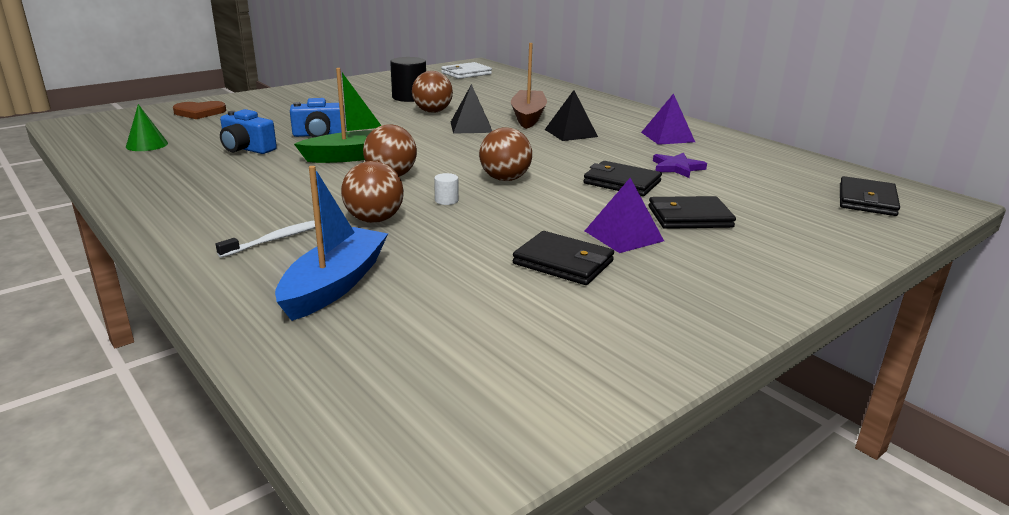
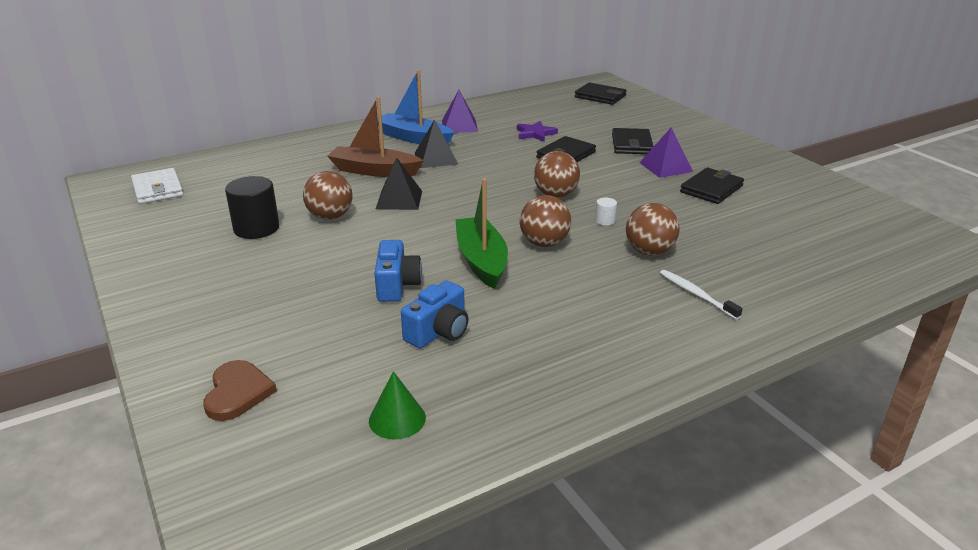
camera: 80 degrees left, 5 degrees up
(335, 284) = (768, 266): blue boat -> blue boat (414, 138)

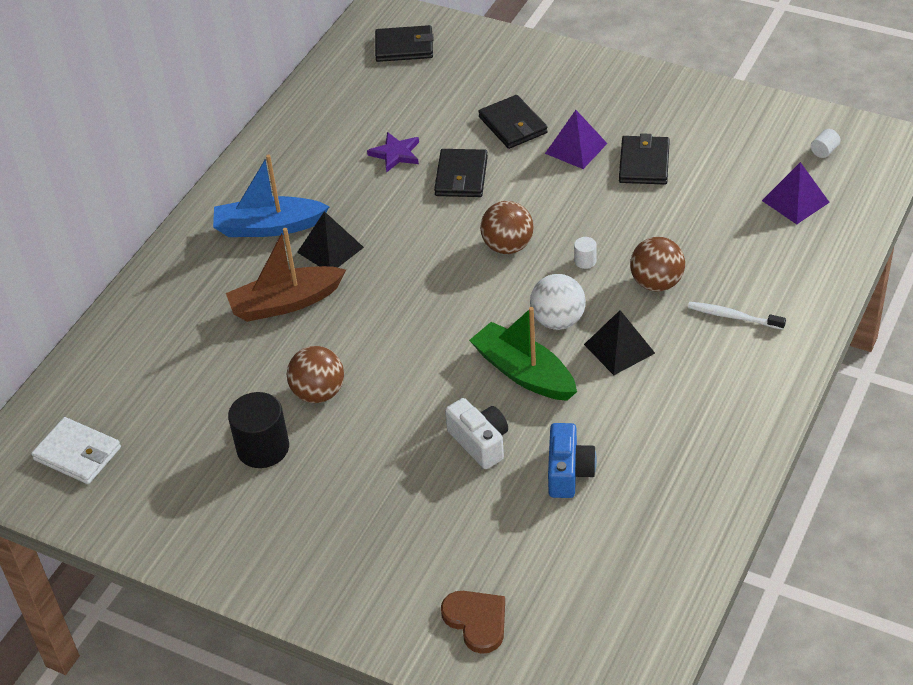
camera: 30 degrees left, 15 degrees up
(397, 285) = (480, 442): blue camera -> white camera
(397, 419) = (622, 569): green cone -> none
(399, 200) = (361, 333): black pyramid -> black pyramid (619, 348)
(459, 126) = (297, 179): purple pyramid -> purple pyramid (795, 201)
(544, 243) = (558, 320): brown ball -> white ball
(883, 229) = (824, 151): none -> white cylinder

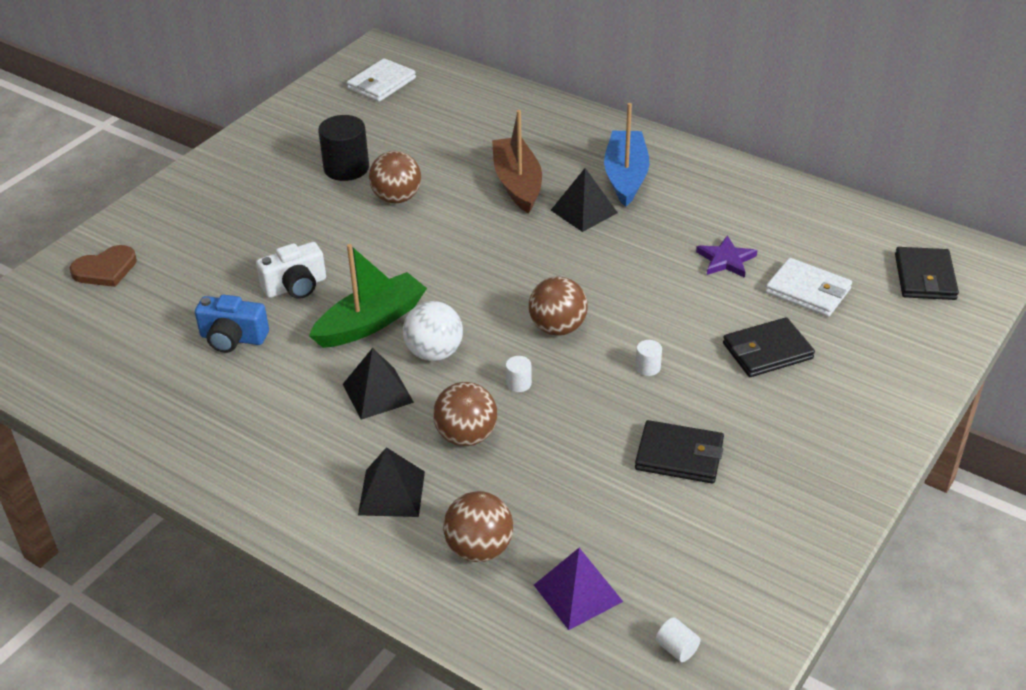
camera: 95 degrees right, 5 degrees down
(431, 106) = (808, 291): none -> white wallet
(461, 176) = (680, 304): black wallet -> none
(547, 188) = (648, 367): none -> white cylinder
(576, 148) = (717, 399): purple pyramid -> none
(733, 316) = (392, 493): white toothbrush -> black pyramid
(773, 257) = (479, 549): none -> brown ball

